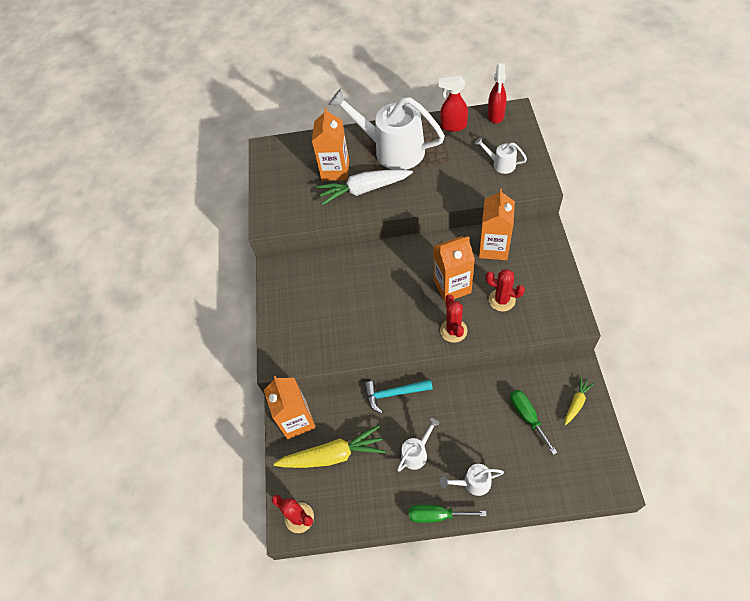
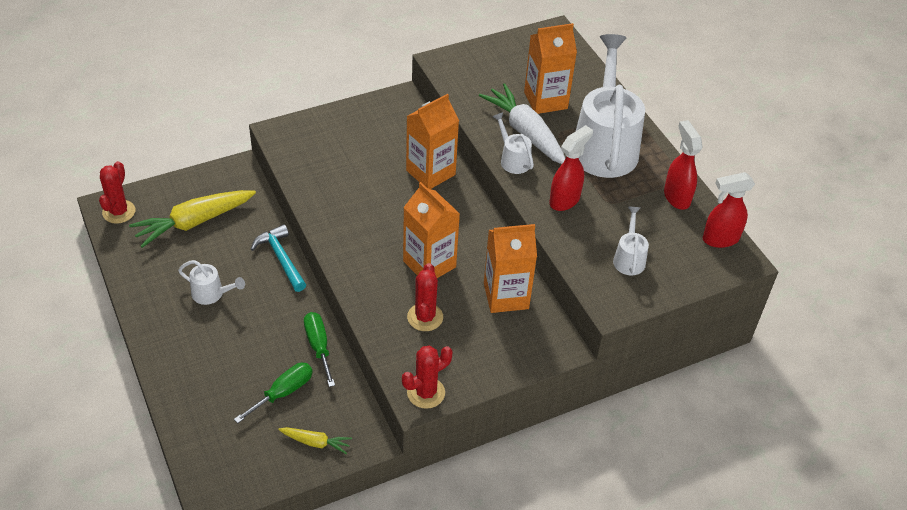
camera: 60 degrees right, 10 degrees down
(297, 420) = (227, 183): orange carton -> orange carton (430, 172)
(333, 455) = (193, 222): yellow carrot -> yellow carrot turned 90 degrees clockwise
(437, 515) = (141, 326): green screwdriver -> green screwdriver (318, 346)
(438, 184) = (565, 200): none -> red spray bottle
(453, 330) = (364, 277): red cactus -> red cactus (426, 393)
(472, 483) = (185, 352): white watering can -> white watering can (512, 159)

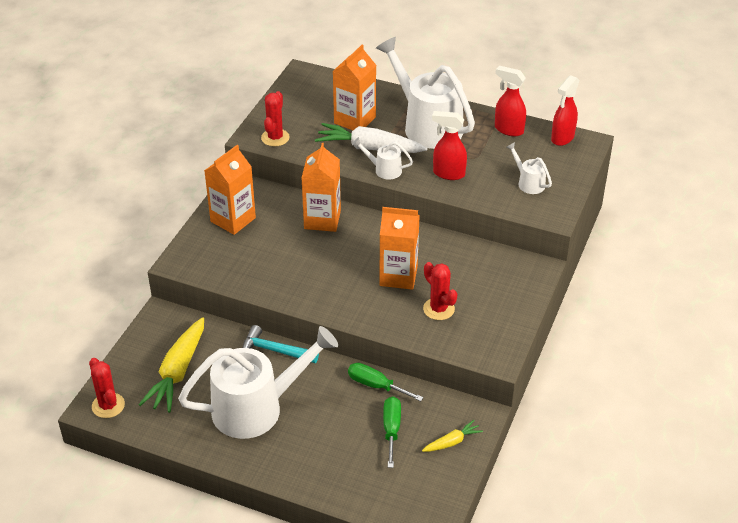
camera: 40 degrees left, 5 degrees down
(212, 294) = (258, 407): white watering can -> white watering can, size x2.28
(426, 393) = (498, 351): red cactus -> red cactus (275, 138)
(506, 296) = (469, 262): orange carton -> orange carton (233, 219)
(565, 200) = (448, 173): red spray bottle -> red spray bottle turned 75 degrees counterclockwise

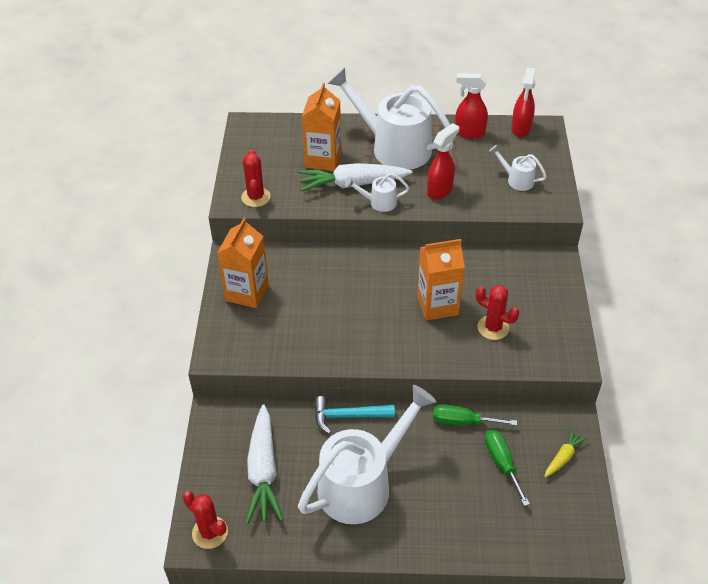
camera: 20 degrees left, 5 degrees up
(177, 372) = (263, 471): yellow carrot -> white carrot
(322, 219) = (334, 268): orange carton -> none
(448, 173) = (440, 190): red spray bottle -> red spray bottle turned 135 degrees clockwise

